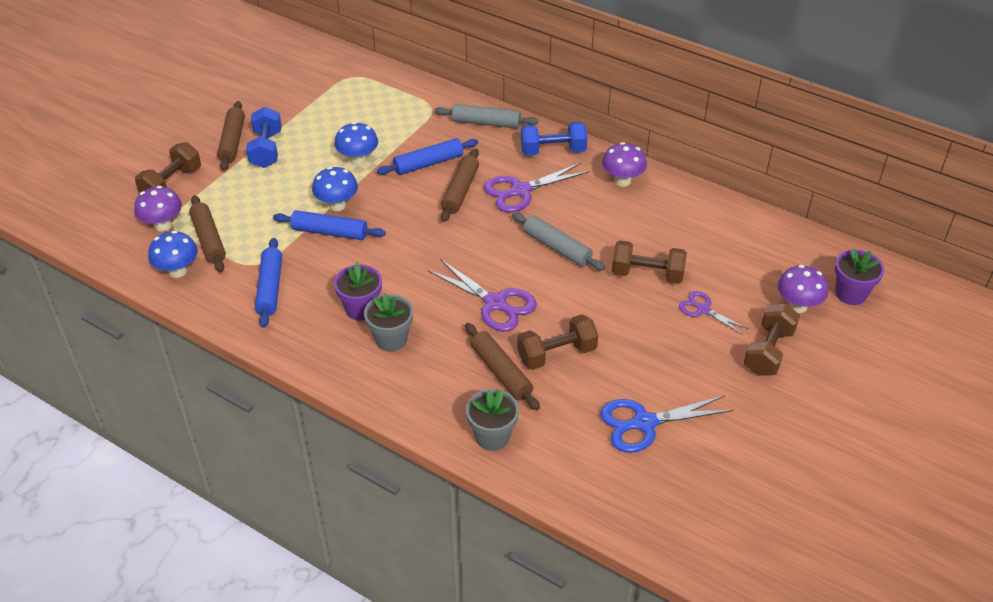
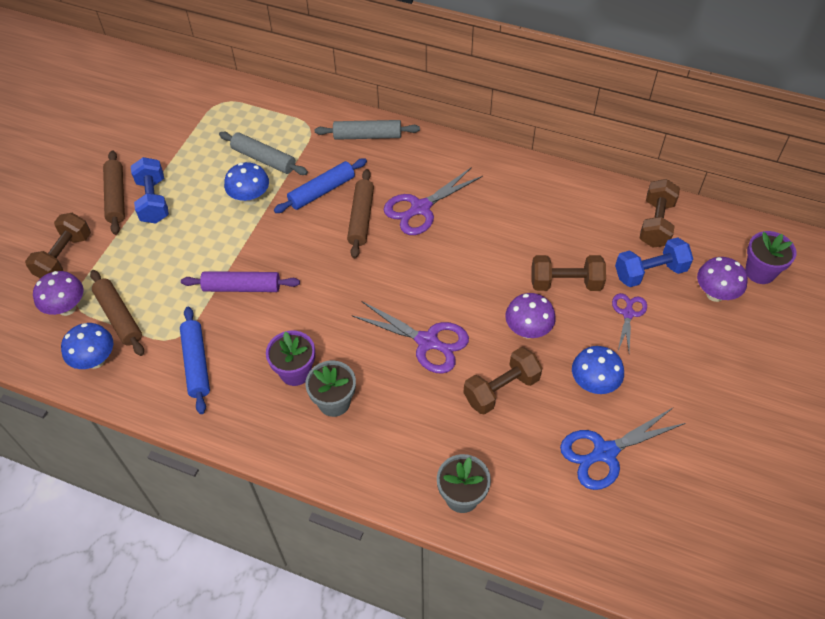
camera: 10 degrees left, 10 degrees up
(330, 232) = (242, 287): blue rolling pin -> purple rolling pin
(337, 205) = (242, 255): blue mushroom -> blue mushroom (593, 384)
(501, 372) = (452, 420): brown rolling pin -> none
(553, 151) = (440, 158): blue dumbbell -> blue dumbbell (650, 272)
(557, 248) = (471, 267): grey rolling pin -> grey rolling pin (263, 159)
(622, 181) = (516, 181): purple mushroom -> purple mushroom (527, 330)
(703, 309) = (628, 313): purple scissors -> purple scissors turned 75 degrees clockwise
(768, 351) = (700, 350): brown dumbbell -> brown dumbbell (656, 223)

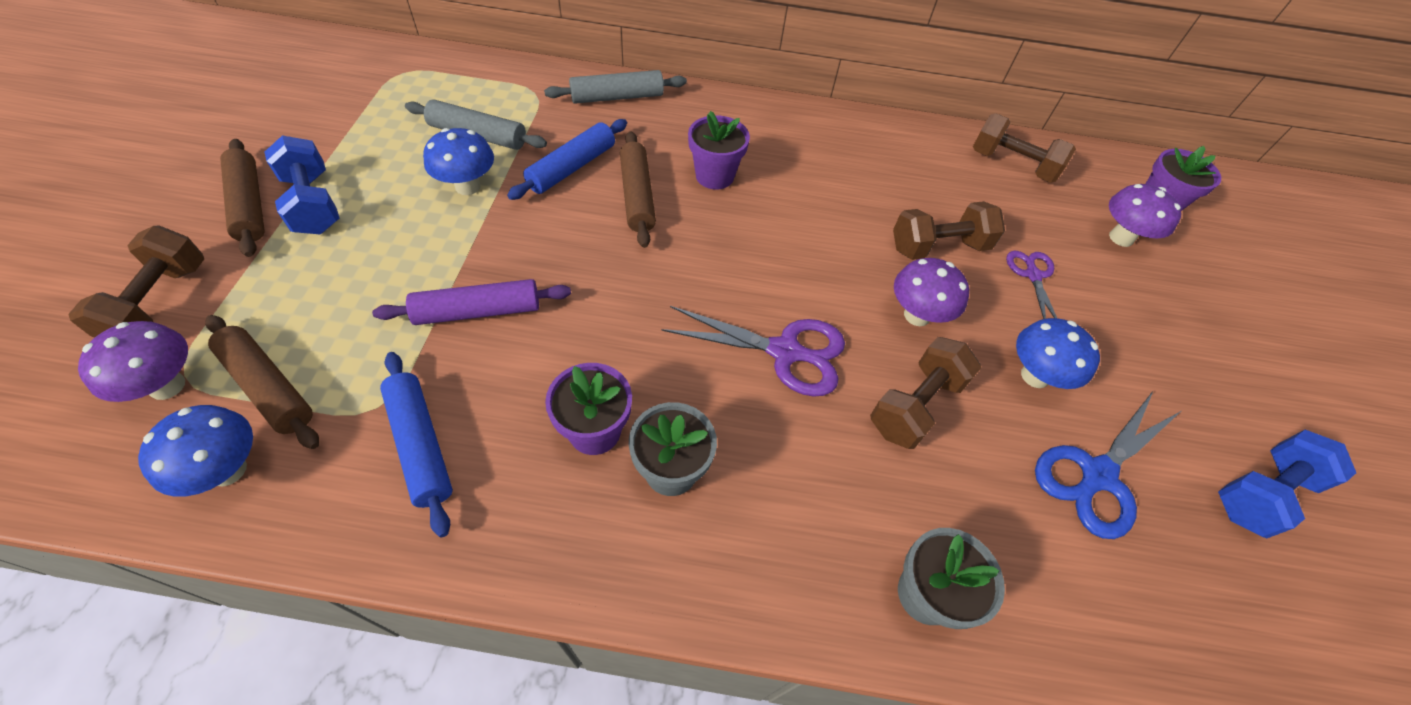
camera: 20 degrees left, 0 degrees up
(420, 208) = (714, 176): purple scissors -> purple flower pot
(650, 272) = (1033, 221): blue dumbbell -> blue dumbbell (1261, 493)
(656, 223) = (1012, 165): brown dumbbell -> brown dumbbell turned 60 degrees counterclockwise

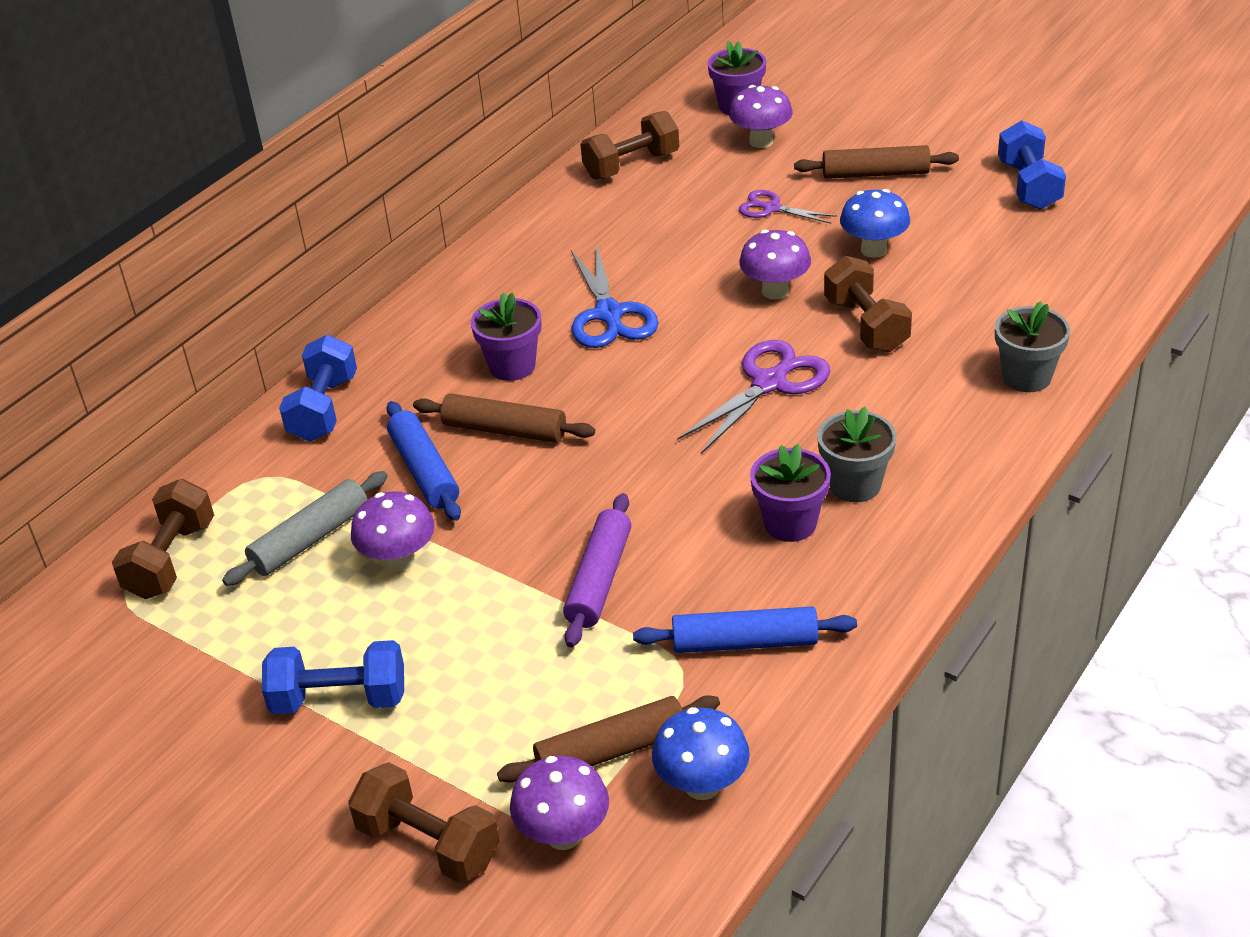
camera: 55 degrees left, 15 degrees down
(250, 205) = (302, 759): brown rolling pin -> brown rolling pin (875, 173)
(467, 186) = (399, 561): blue mushroom -> purple mushroom
(617, 97) = (324, 409): grey rolling pin -> blue dumbbell
(938, 247) = (705, 250): brown dumbbell -> brown dumbbell (171, 560)
(1096, 475) = (976, 256): blue scissors -> blue scissors (609, 315)

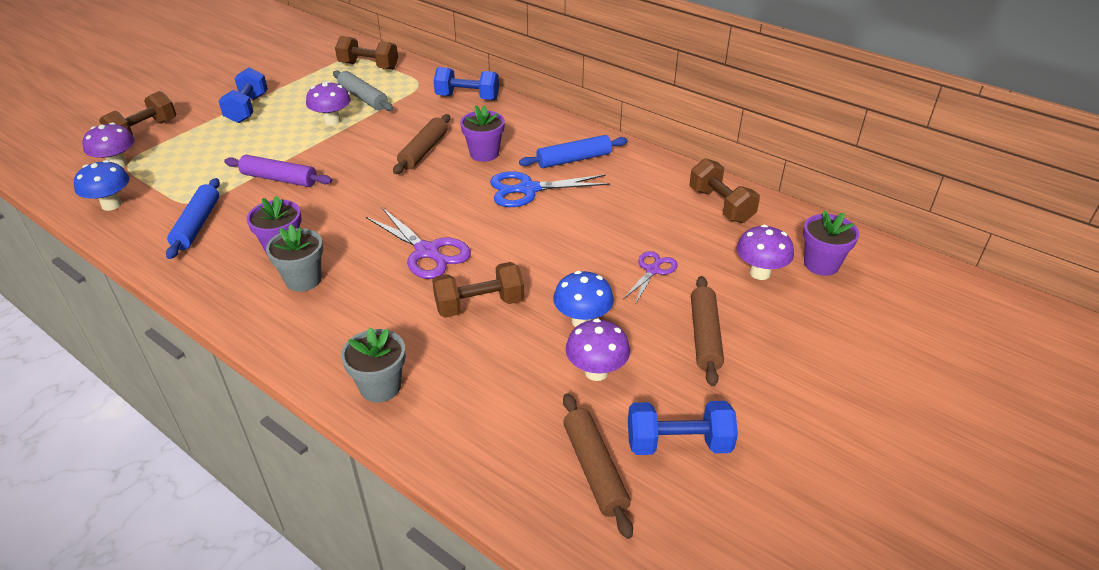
camera: 90 degrees right, 0 degrees up
(425, 471) = (400, 127): blue rolling pin -> blue rolling pin (574, 159)
(611, 751) = (156, 179): brown rolling pin -> brown rolling pin (594, 469)
(775, 291) = (536, 263): purple mushroom -> purple mushroom (596, 372)

